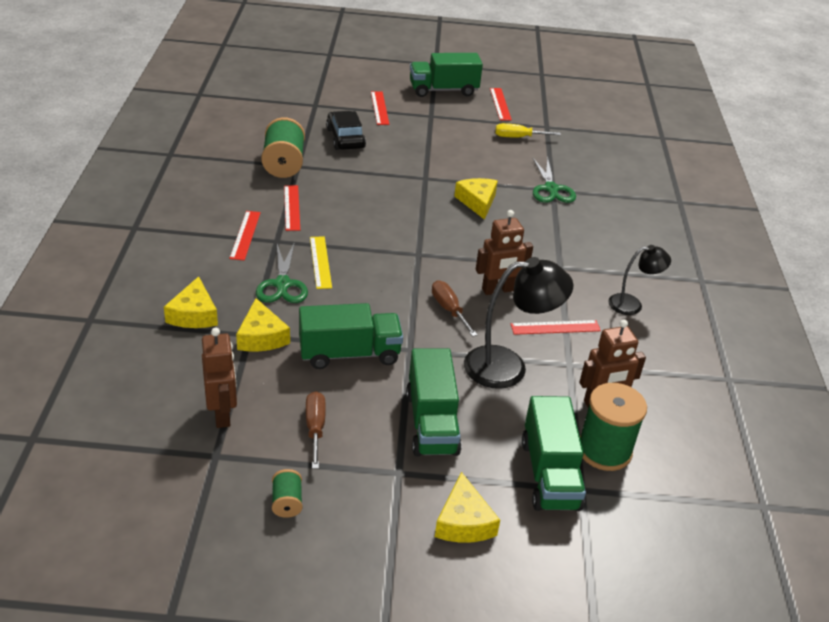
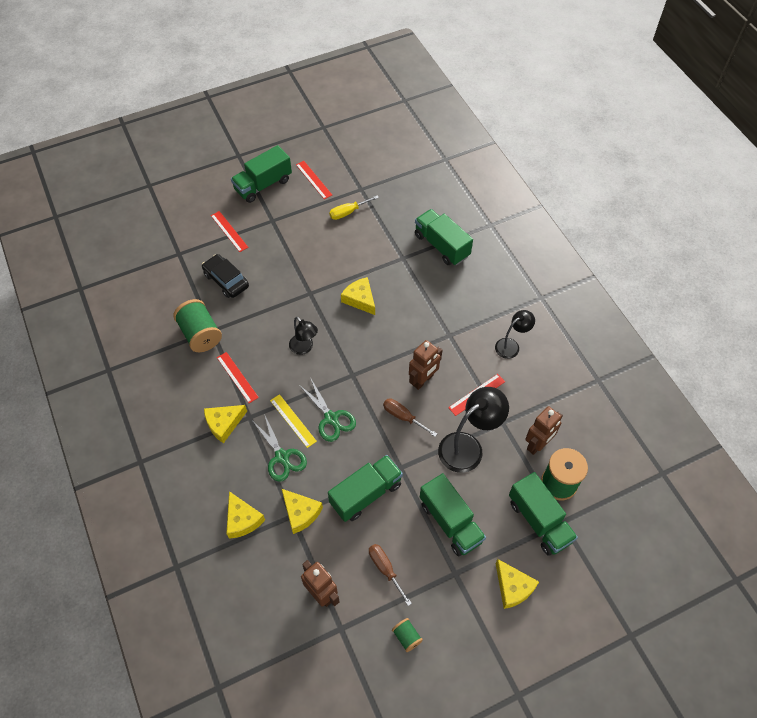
camera: 25 degrees left, 20 degrees up
(245, 235) = (224, 424): red ruler -> yellow cheese
(383, 214) = (304, 348): none -> black lamp
(551, 189) = (401, 257): green scissors -> green scissors (331, 418)
(607, 197) = (441, 245): none -> green truck

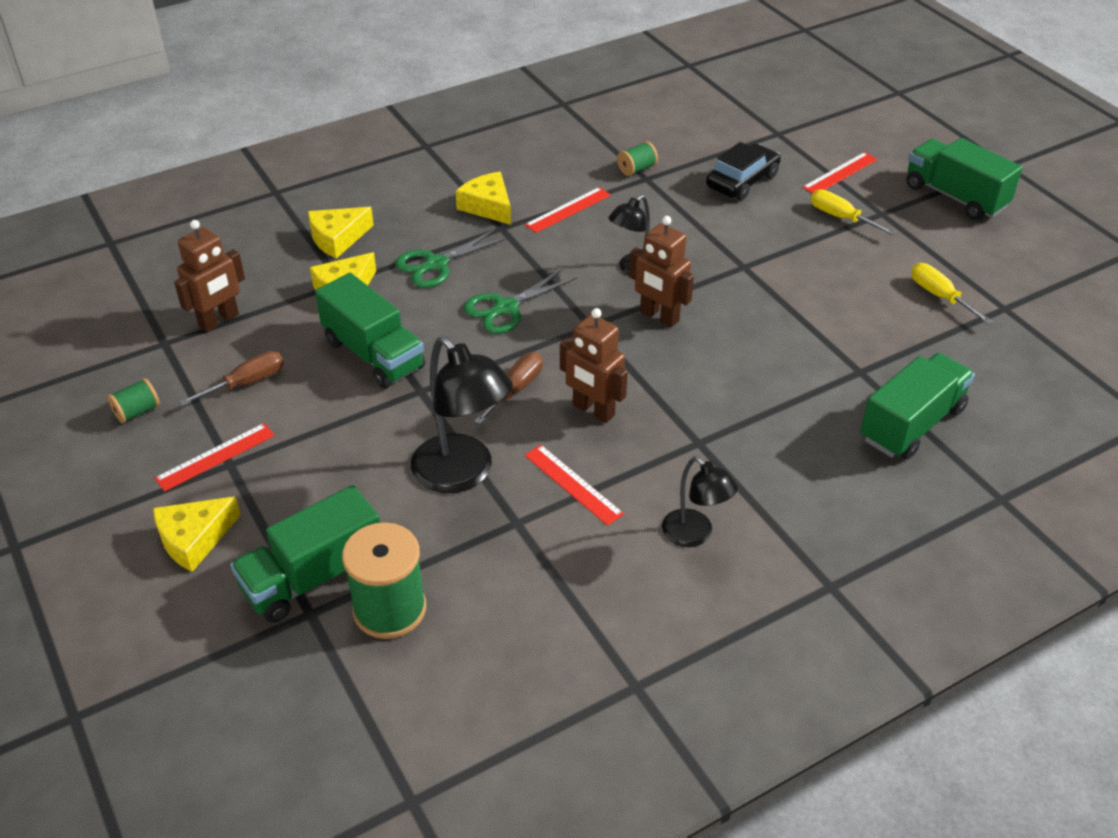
camera: 85 degrees right, 15 degrees down
(200, 334) = (637, 169): green spool -> green spool, size x0.50
(272, 239) = (841, 217): none -> yellow screwdriver
(293, 420) = (498, 269): yellow ruler -> none
(314, 180) = (996, 250): red ruler -> red ruler (215, 457)
(360, 299) = (748, 324): yellow cheese -> none
(450, 522) = (319, 455): green truck -> none
(537, 444) = (472, 576): brown robot -> brown robot (659, 316)

